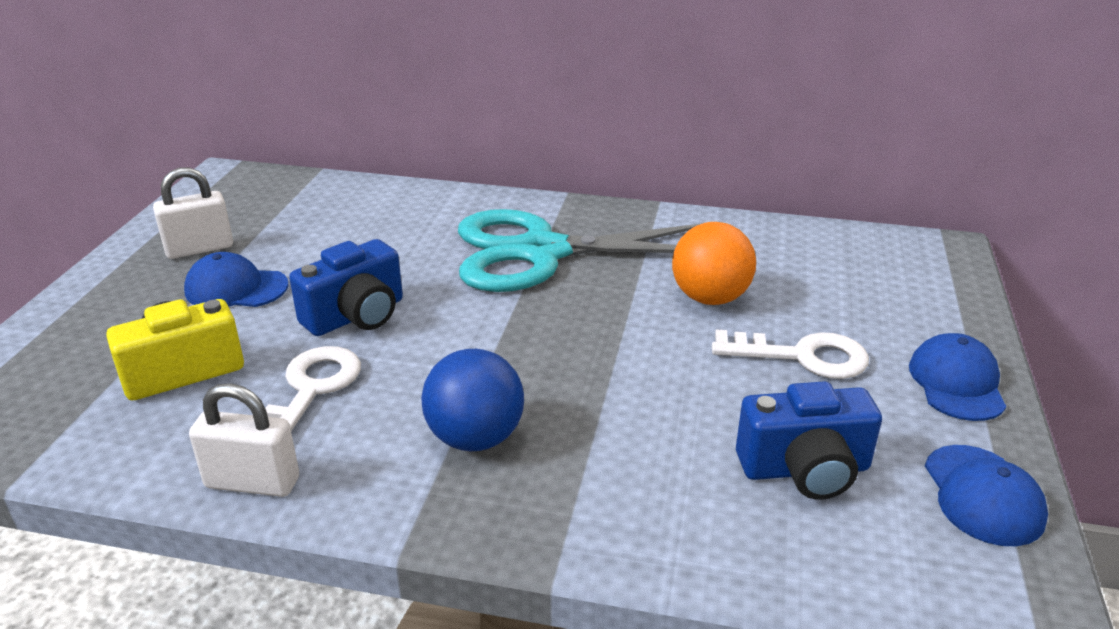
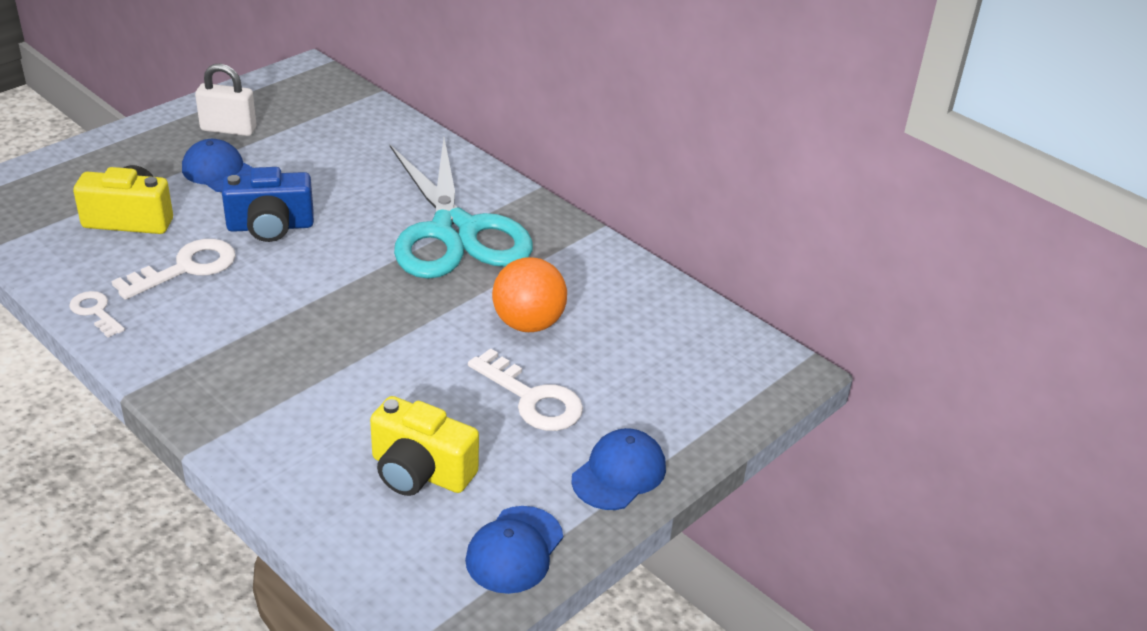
camera: 30 degrees right, 5 degrees up
(252, 482) = (95, 312): white padlock -> white key
(475, 438) = (245, 347): blue ball -> none
(542, 252) = (454, 231): turquoise scissors -> turquoise scissors turned 135 degrees counterclockwise
(805, 470) = (420, 472): blue camera -> yellow camera

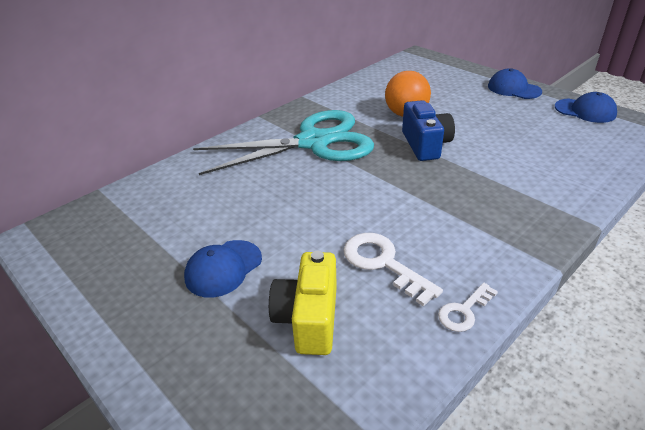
camera: 85 degrees left, 0 degrees up
(228, 129) = (142, 275): white padlock -> none
(270, 227) = (315, 224): blue camera -> blue camera (425, 145)
(420, 472) = (550, 138): yellow camera -> none
(532, 398) = (471, 111): white key -> none

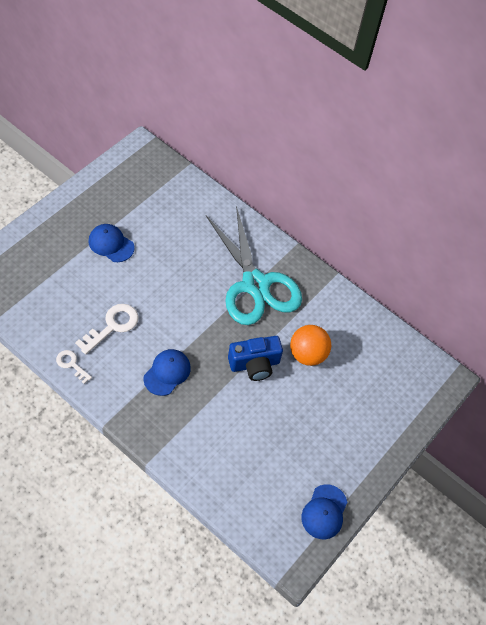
camera: 75 degrees right, 20 degrees up
(308, 318) = (70, 288): yellow camera -> none
(513, 89) = (369, 457): blue cap -> blue cap (167, 373)

